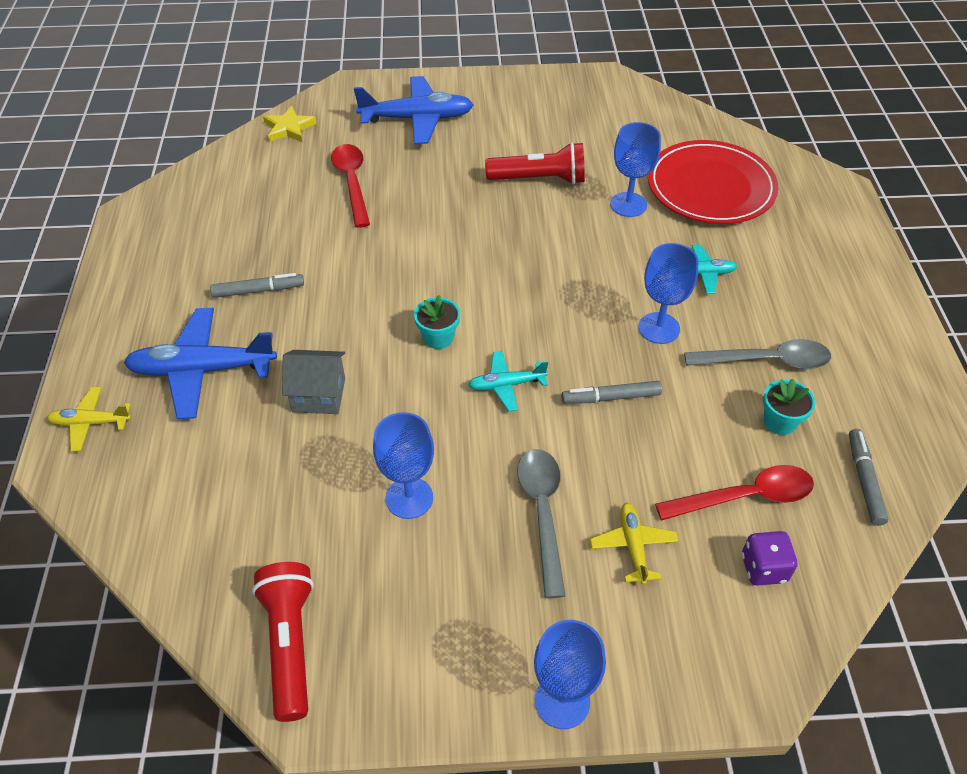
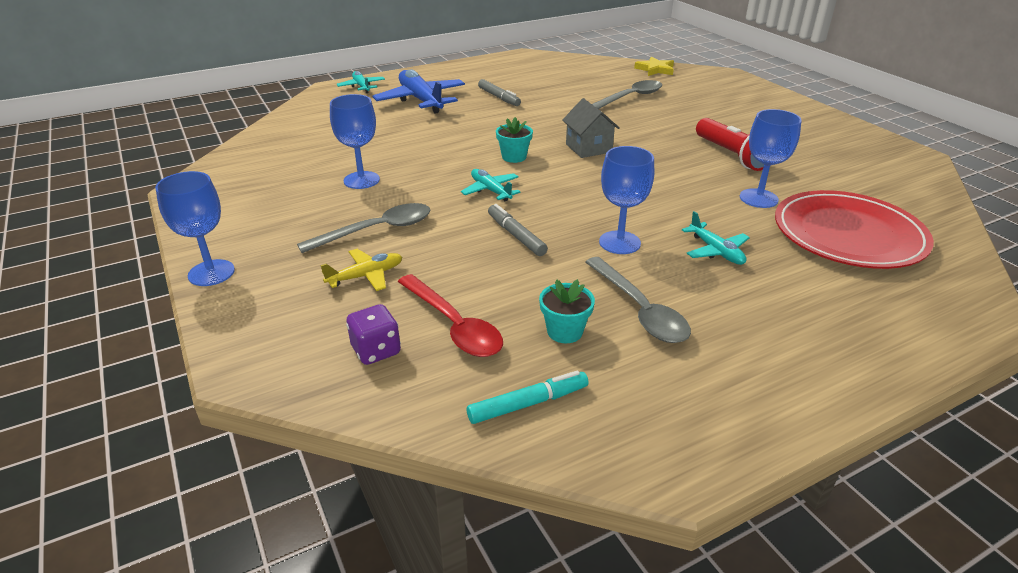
camera: 65 degrees right, 15 degrees down
(90, 423) = (362, 87): yellow plane -> turquoise plane
(290, 644) = (233, 171): red flashlight -> none
(319, 395) = (428, 134): grey house -> grey house (588, 148)
(352, 183) = (630, 97): red spoon -> grey spoon
(417, 119) = (728, 100): blue plane -> none
(864, 480) = (528, 404): grey marker -> turquoise marker

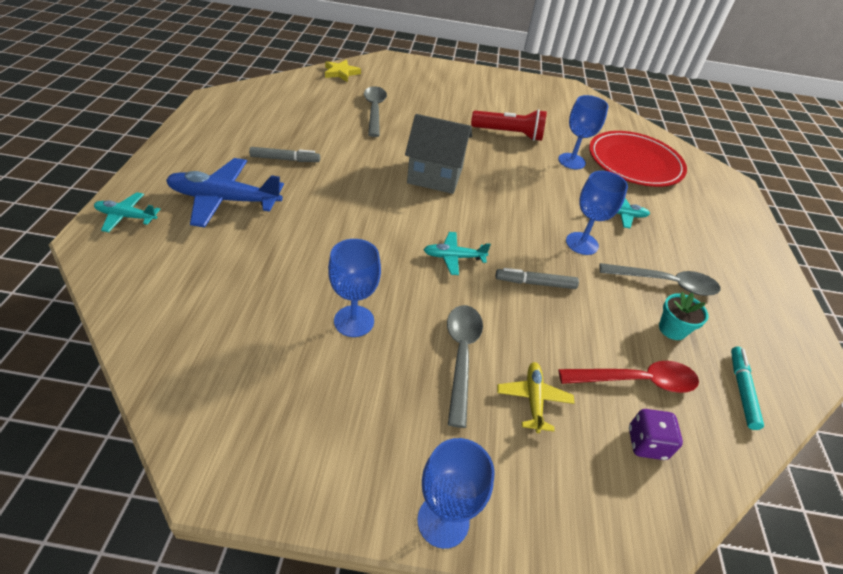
camera: 60 degrees left, 10 degrees up
(514, 157) = (409, 215): turquoise flower pot -> none
(588, 148) = (435, 175): grey house -> grey house, size x1.50

